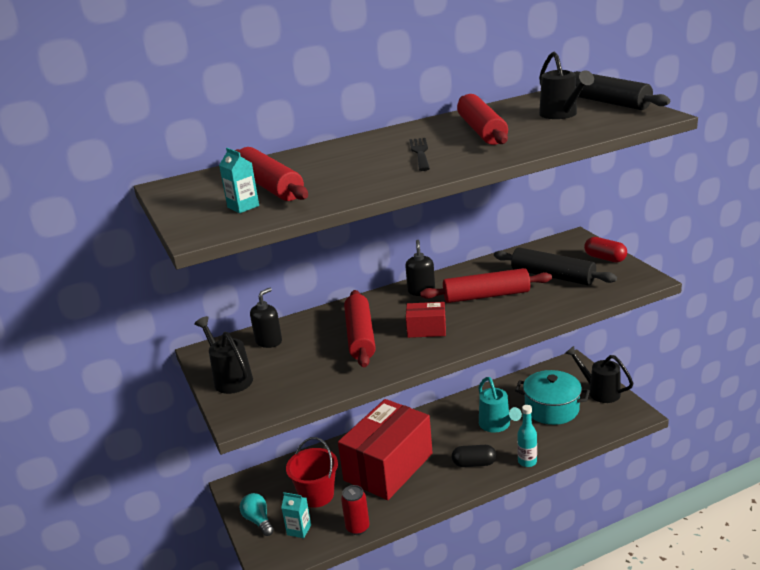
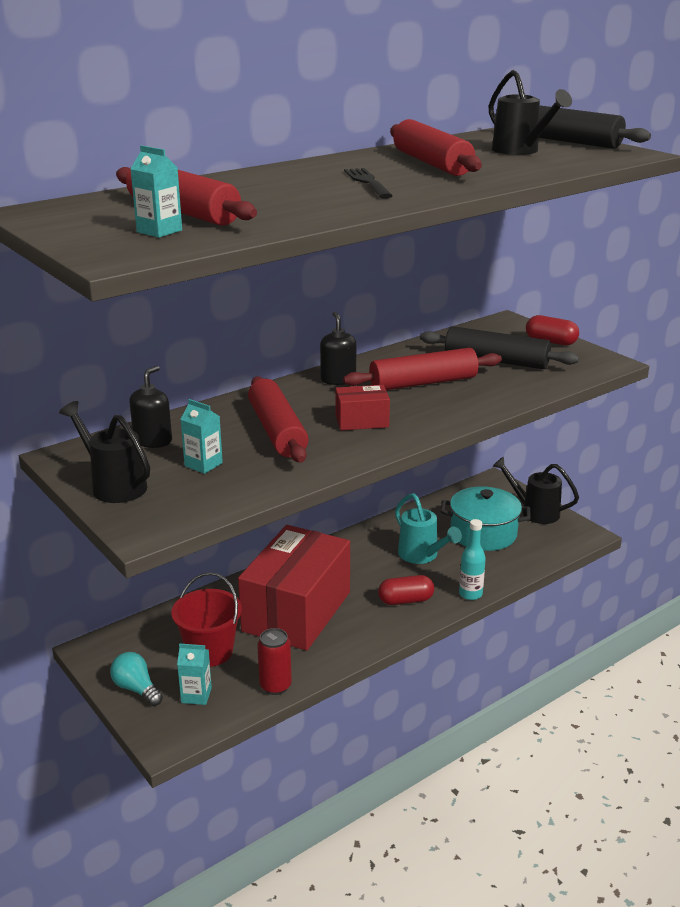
camera: 15 degrees left, 0 degrees up
(297, 363) = (203, 464): none -> turquoise carton
(474, 463) = (405, 600): black capsule -> red capsule

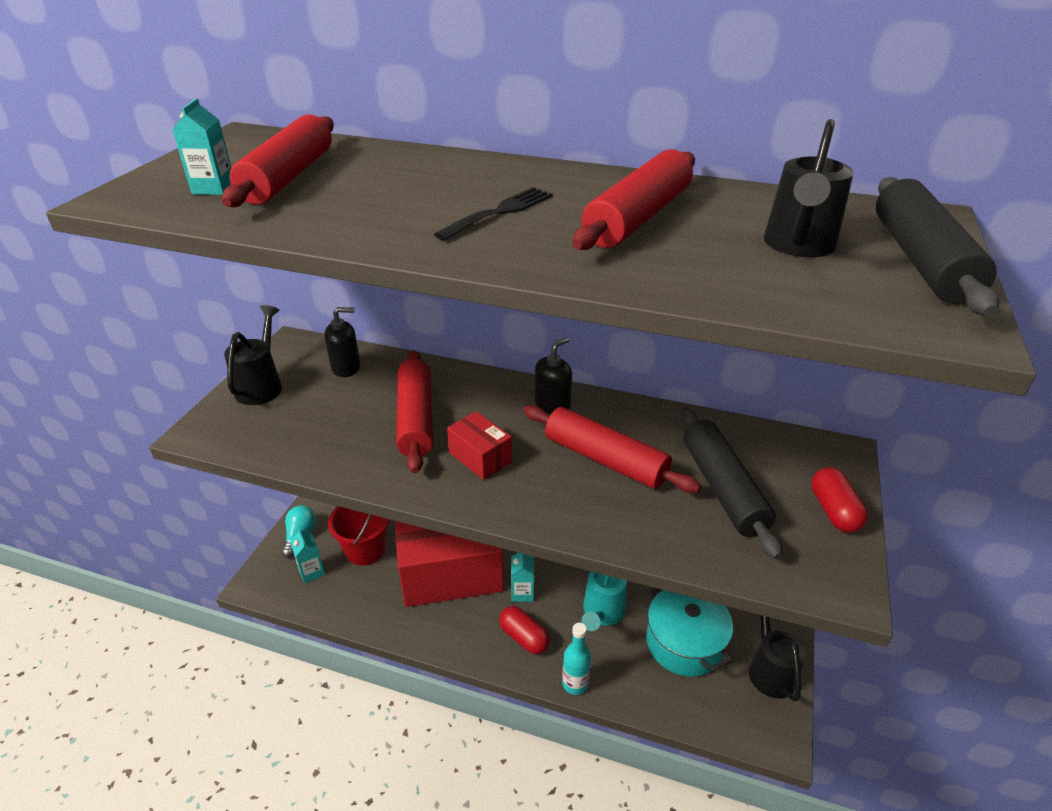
camera: 55 degrees right, 10 degrees up
(203, 464) = (325, 409): turquoise carton -> turquoise carton (522, 592)
(275, 686) = (349, 612): red can -> none
(277, 431) = (416, 418): red rolling pin -> red rolling pin turned 45 degrees counterclockwise

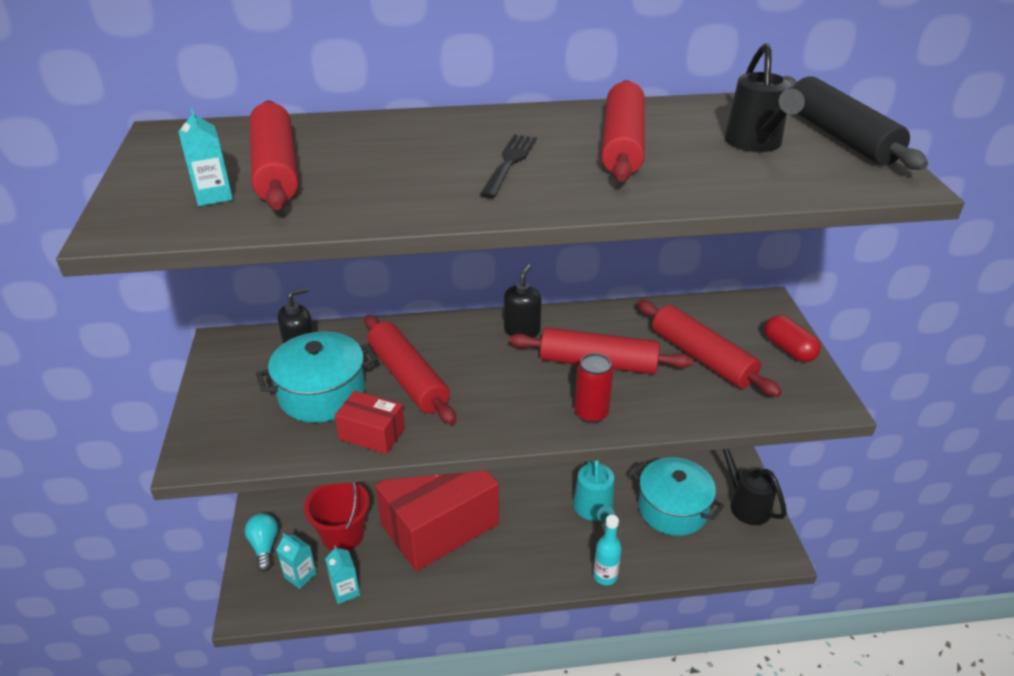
camera: 25 degrees left, 0 degrees up
(261, 385) = (225, 393): black watering can -> none
(334, 410) = (322, 394): none -> turquoise pot
(480, 457) = (493, 394): red box -> red box (372, 434)
(522, 592) = (516, 518): turquoise carton -> turquoise carton (345, 590)
(524, 637) = (540, 556): red capsule -> none
(561, 508) = (591, 413): none -> red can
(723, 488) = (702, 357): black rolling pin -> red rolling pin

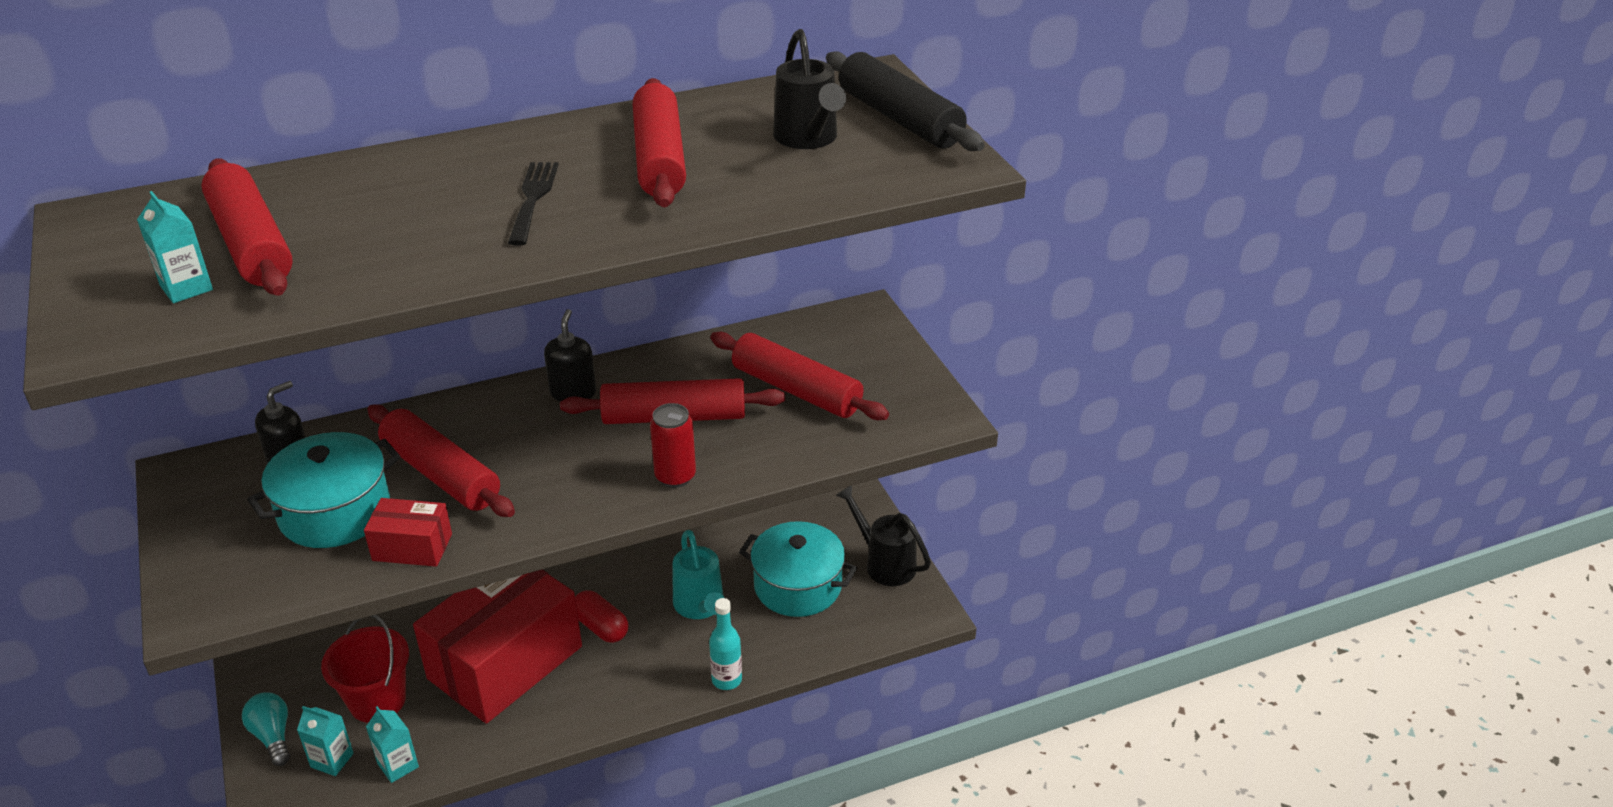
camera: 15 degrees left, 0 degrees up
(789, 349) = (895, 364): red capsule -> red capsule (601, 627)

